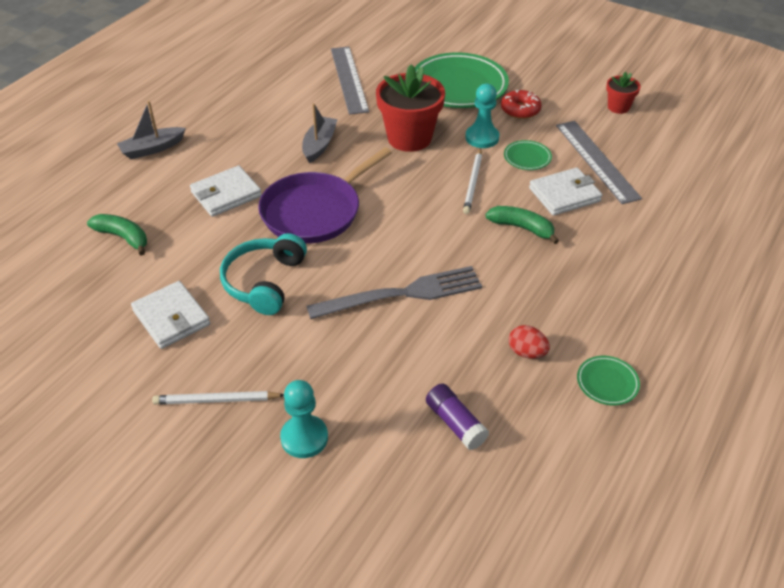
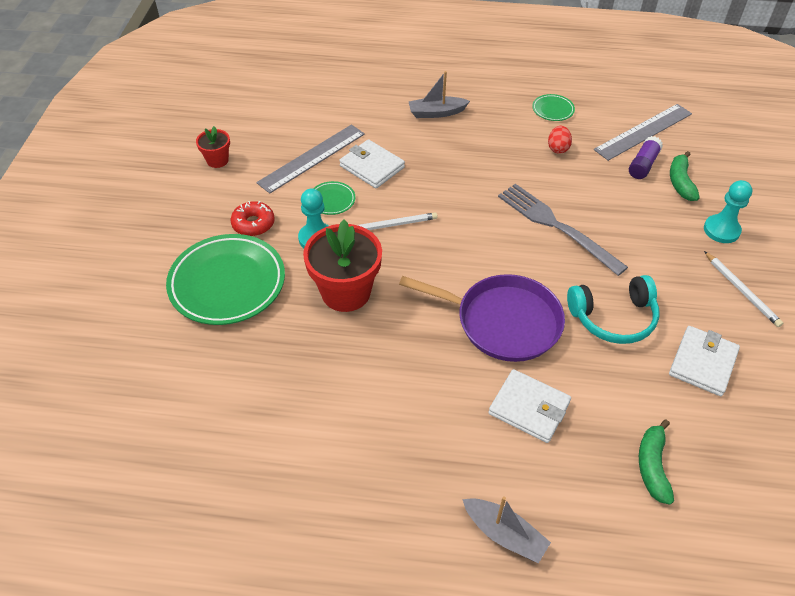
camera: 115 degrees left, 5 degrees up
(319, 145) = (399, 363): grey boat -> grey boat (436, 113)
(349, 79) = (254, 390): grey ruler -> grey ruler (643, 131)
(522, 228) = (431, 180): green banana -> green banana (680, 182)

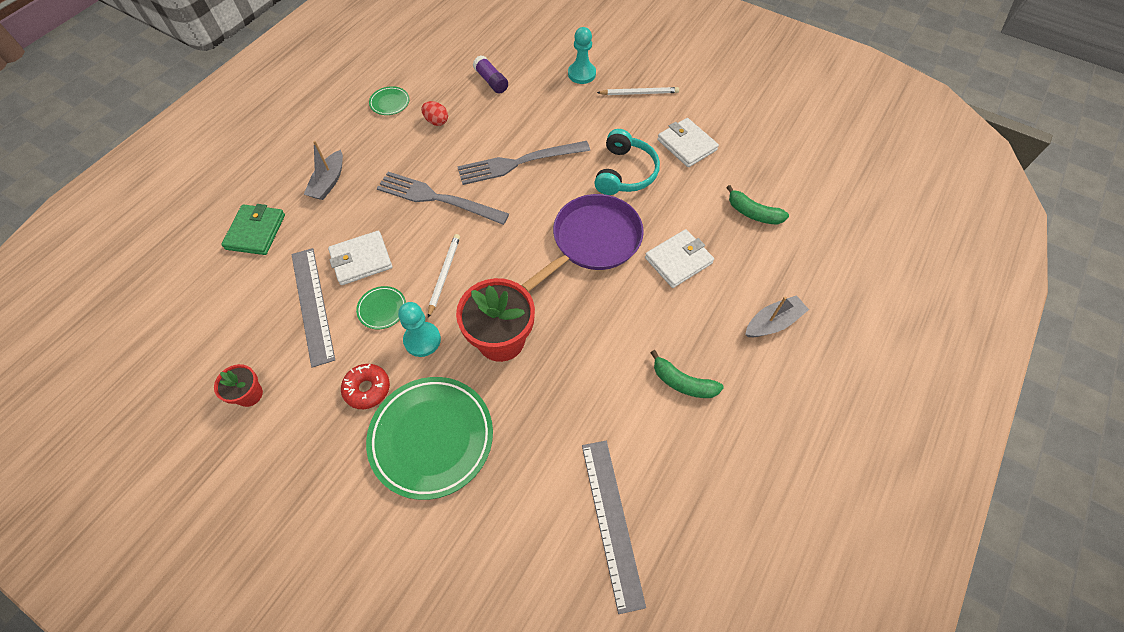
camera: 65 degrees left, 10 degrees up
(359, 96) = (256, 232): none -> green wallet
(469, 185) = (436, 198): none -> grey fork
(643, 131) = (457, 63): grey ruler -> grey ruler (611, 522)
(680, 182) = (523, 70): green banana -> green banana (682, 382)

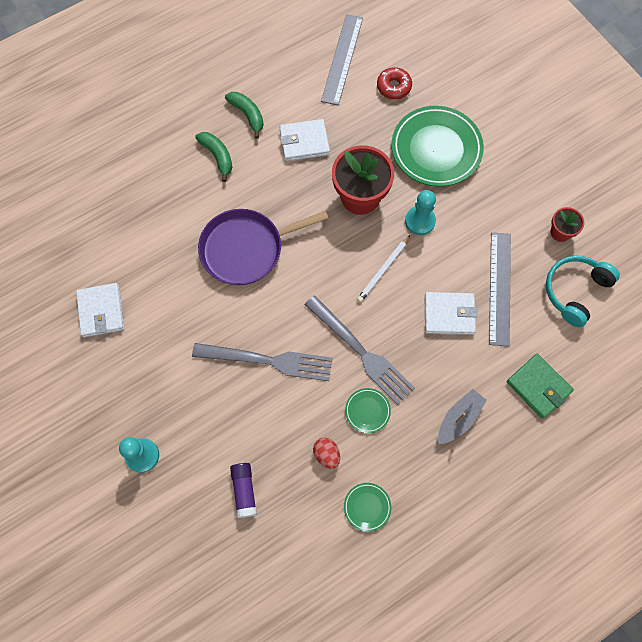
camera: 155 degrees left, 10 degrees up
(256, 232) = (538, 387): green wallet -> green wallet turned 75 degrees counterclockwise
(367, 389) = (472, 201): red donut -> red donut (393, 87)
(382, 309) = (443, 260): green plate -> green plate (367, 411)
(625, 172) = (177, 305): turquoise headphones -> turquoise headphones (575, 291)
(639, 93) = (100, 398): white pencil -> none
(678, 260) = (189, 202): white wallet -> white wallet (304, 142)
(753, 213) = (98, 217): green banana -> green banana (217, 156)
(773, 322) = (155, 127): grey boat -> none

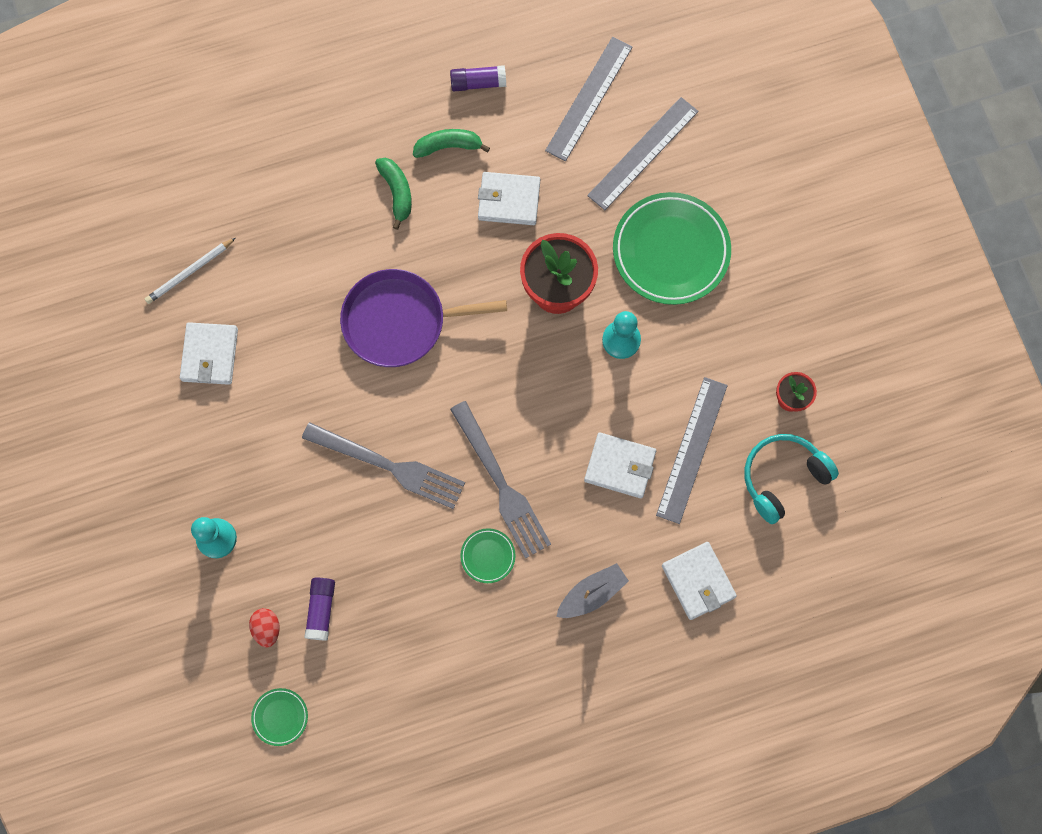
camera: 15 degrees right, 5 degrees up
(247, 115) = (448, 146): green banana -> green banana turned 75 degrees counterclockwise
(257, 67) = (478, 83): none -> purple glue stick
(326, 454) = (426, 594): red egg -> red egg (267, 628)
(367, 507) = (455, 666): green plate -> green plate (280, 717)
(383, 270) = (557, 391): white pencil -> white pencil (189, 272)
(393, 87) = (643, 153): red donut -> grey ruler
(538, 387) = (698, 581): green wallet -> white wallet

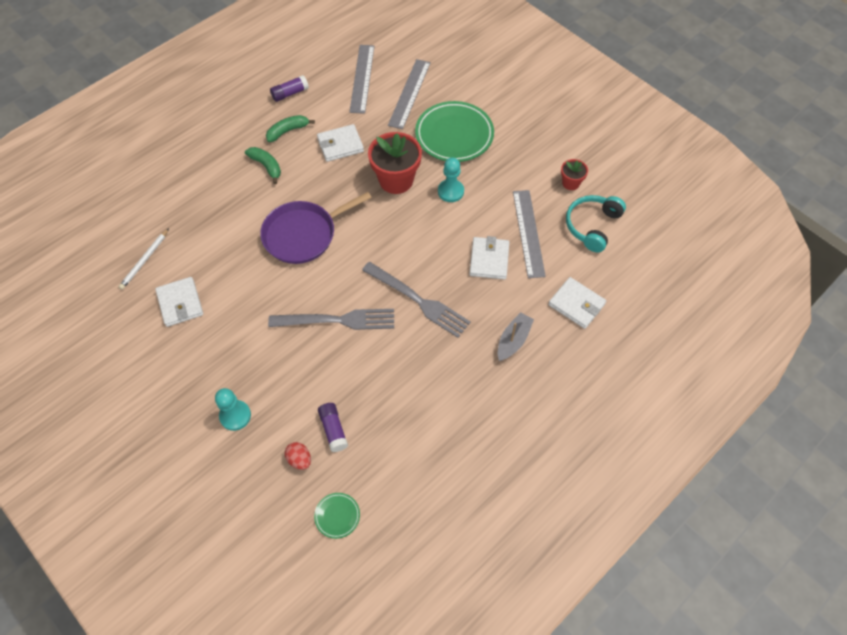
camera: 25 degrees left, 15 degrees down
(488, 556) = (432, 347): green plate -> none
(620, 466) = (489, 260): white wallet -> white wallet turned 75 degrees counterclockwise

